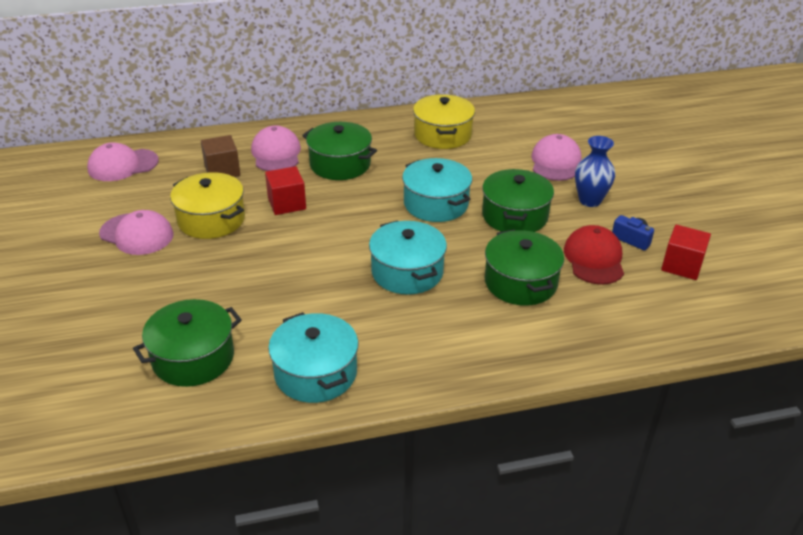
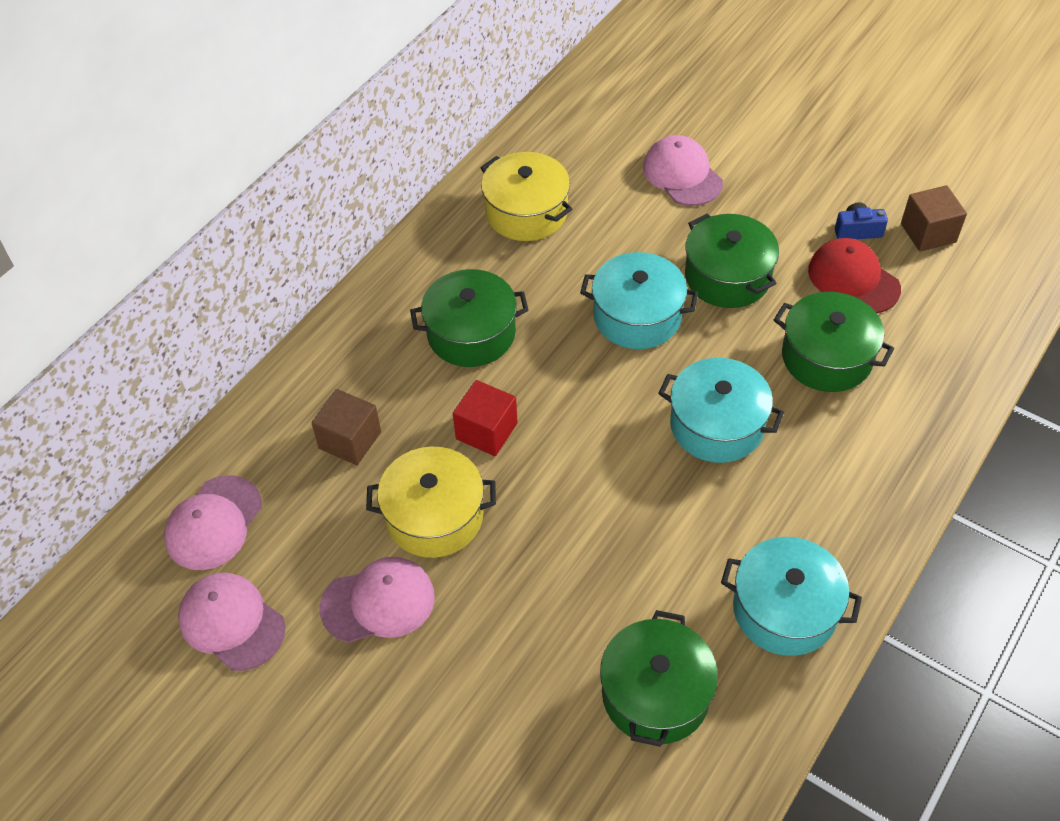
camera: 40 degrees left, 15 degrees up
(276, 153) = (378, 369): pink cap -> pink cap (231, 622)
(590, 200) = (770, 206): blue vase -> none
(682, 265) = (928, 233): red cube -> brown cube

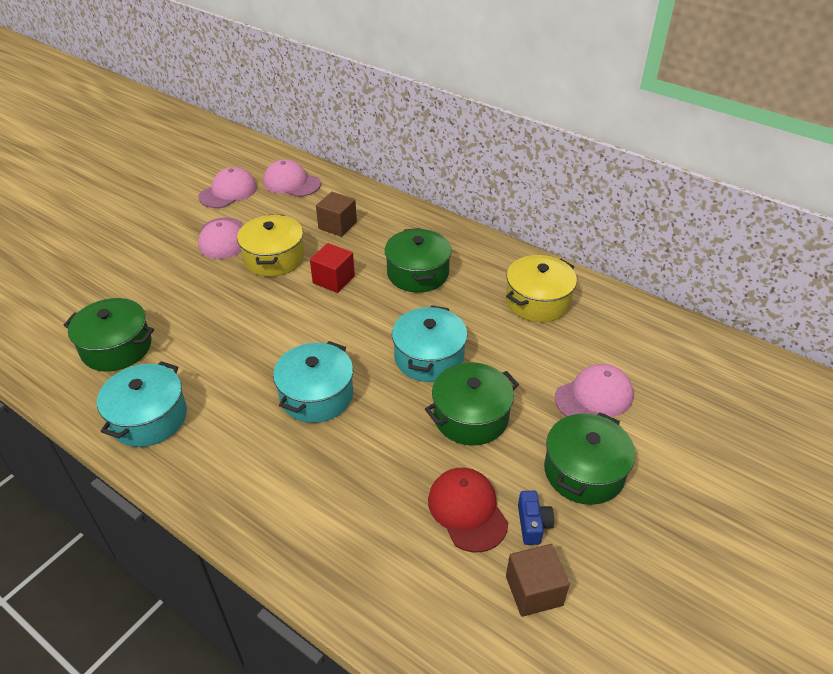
camera: 90 degrees right, 10 degrees down
(826, 357) = (375, 476): green pot -> green pot (584, 471)
(853, 279) = (467, 510): red cap -> red cap turned 75 degrees counterclockwise

